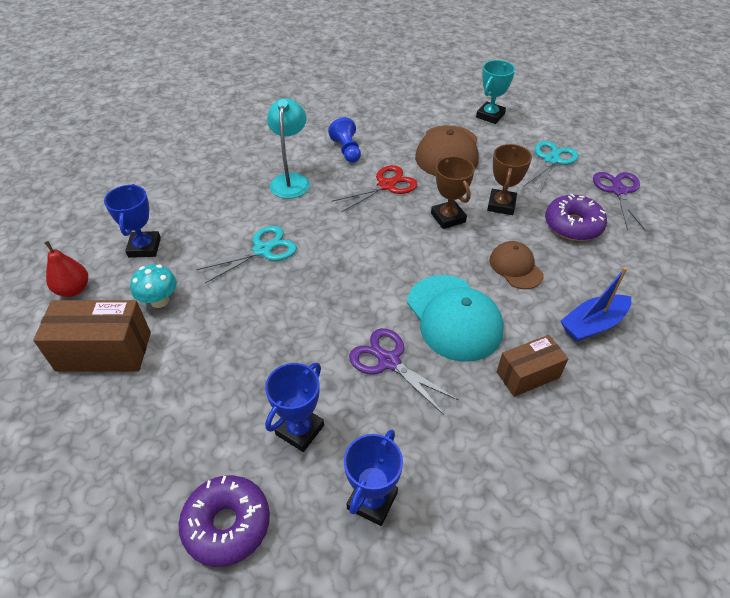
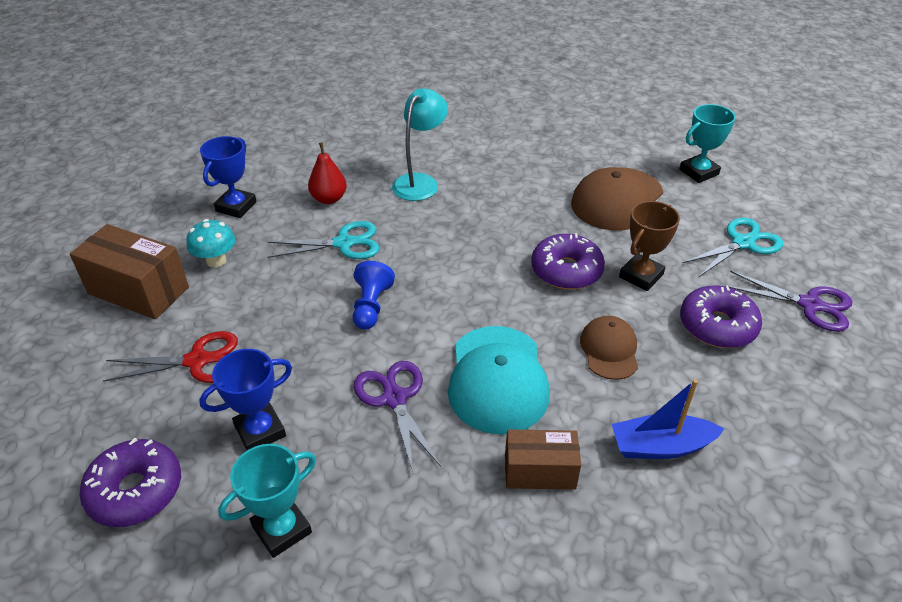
camera: 25 degrees right, 5 degrees down
(73, 289) = (150, 226): red pear -> red pear (329, 199)
(347, 150) = (501, 167): blue pawn -> blue pawn (371, 306)
(372, 500) = (282, 529): blue trophy -> turquoise trophy
(386, 185) = (519, 216): red scissors -> red scissors (197, 361)
(448, 217) = (566, 270): brown trophy -> purple donut
(619, 191) = (809, 305): purple scissors -> purple scissors turned 90 degrees clockwise

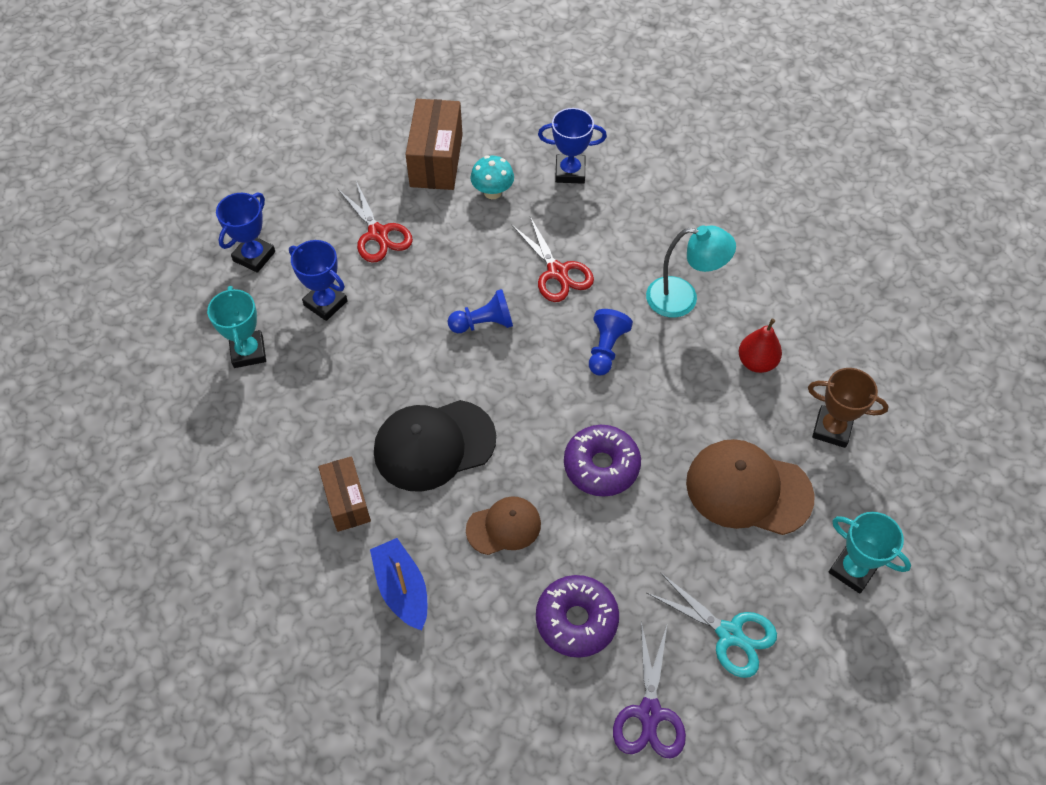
camera: 70 degrees right, 15 degrees up
(135, 490) = (254, 256): purple donut -> blue trophy
(282, 529) = (248, 352): turquoise trophy -> turquoise trophy turned 45 degrees clockwise
(329, 199) = (616, 235): red pear -> red pear (756, 362)
(343, 243) = (557, 272): turquoise scissors -> red scissors
(394, 399) = (386, 377): purple scissors -> none
(446, 236) = (606, 349): none -> blue pawn
(497, 379) = (434, 445): turquoise cap -> black cap
(641, 276) = (624, 536): brown trophy -> brown trophy (832, 429)

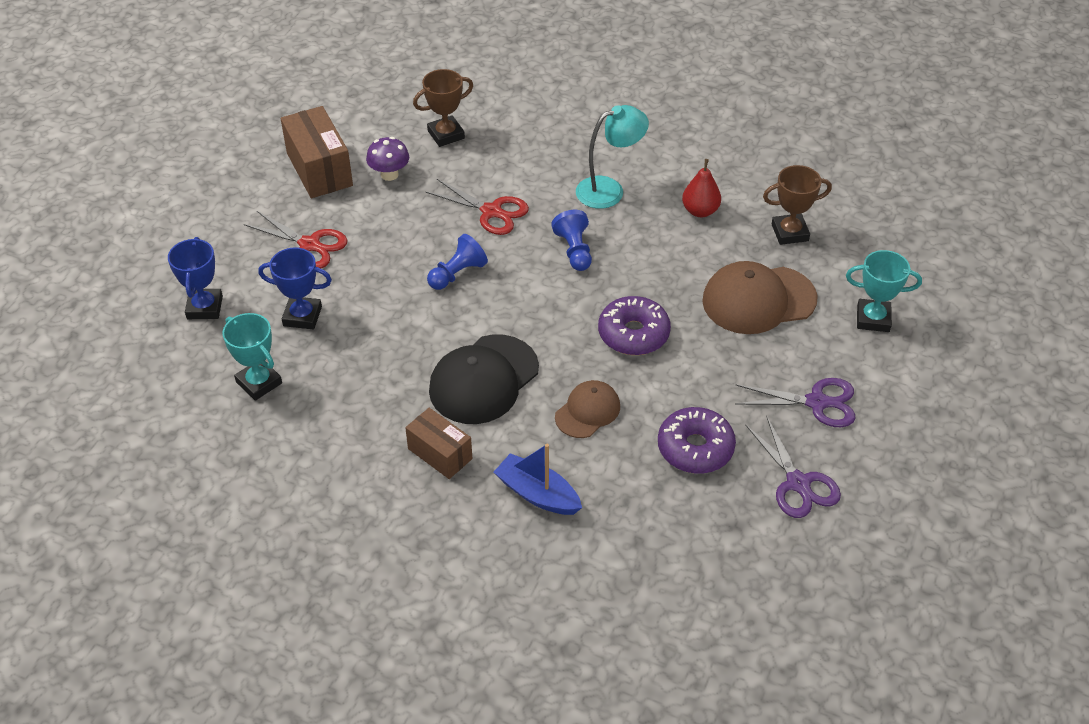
camera: 30 degrees left, 10 degrees down
(492, 192) = (389, 174): turquoise mushroom -> purple mushroom
(570, 172) = (446, 134): blue trophy -> brown trophy
(729, 634) = (816, 402): turquoise scissors -> purple scissors

